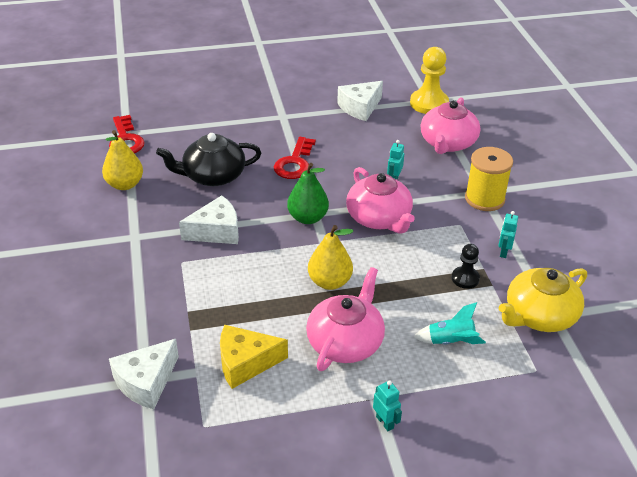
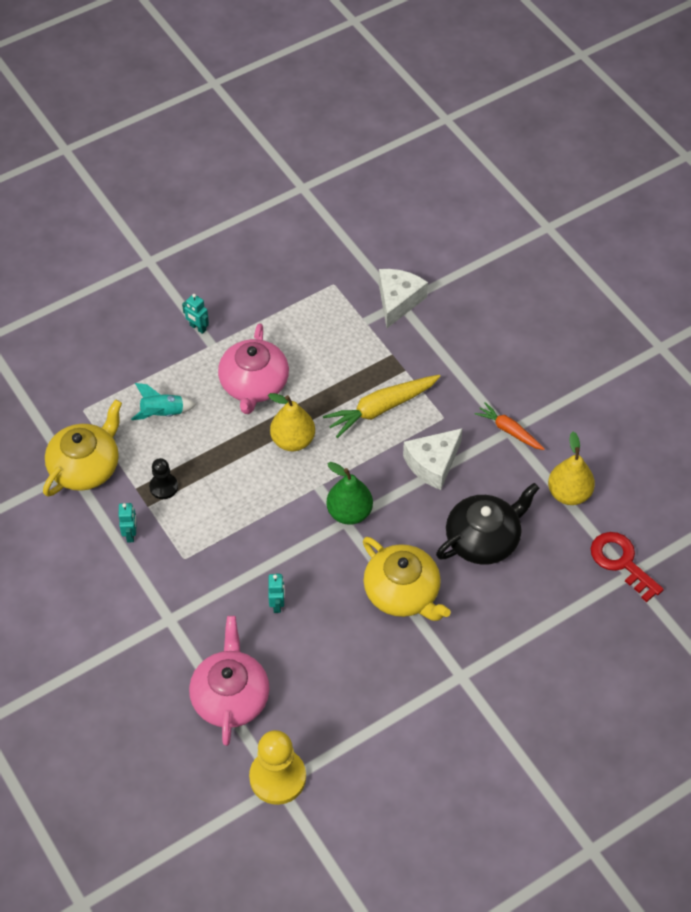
camera: 160 degrees right, 15 degrees up
(133, 236) = (509, 431): none -> orange carrot
(232, 284) = (381, 408): none -> yellow carrot
(245, 363) = (329, 340): yellow cheese -> none
(295, 163) = (403, 592): red key -> yellow teapot
(360, 108) = (368, 732): white cheese -> none
(379, 218) = (273, 538): pink teapot -> none
(484, 199) = (164, 608): yellow spool -> none

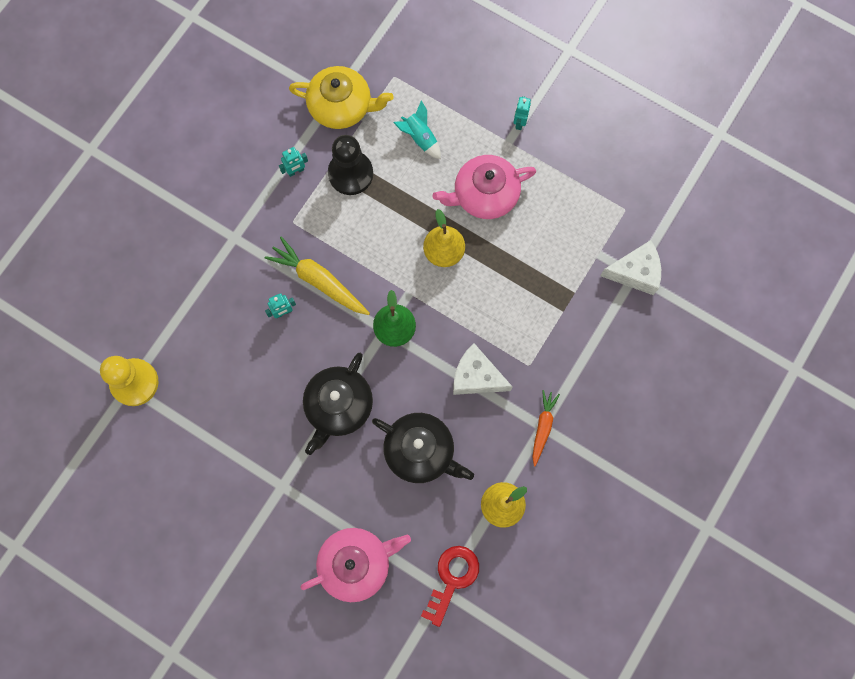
camera: 65 degrees right, 20 degrees up
(163, 487) = (350, 174): black pawn -> black pawn, size x1.78
(230, 696) = (187, 315): pink teapot -> pink teapot (356, 563)
(381, 408) = (512, 309): yellow carrot -> yellow carrot (319, 281)
(403, 592) = (338, 406): yellow teapot -> black teapot

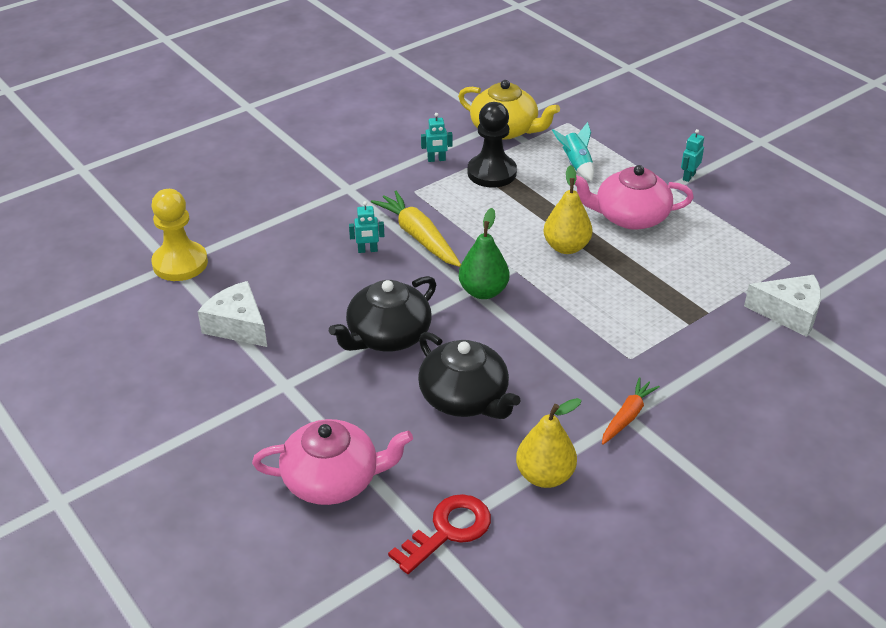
camera: 20 degrees right, 35 degrees down
(476, 377) = (561, 352): white cheese -> white cheese (238, 326)

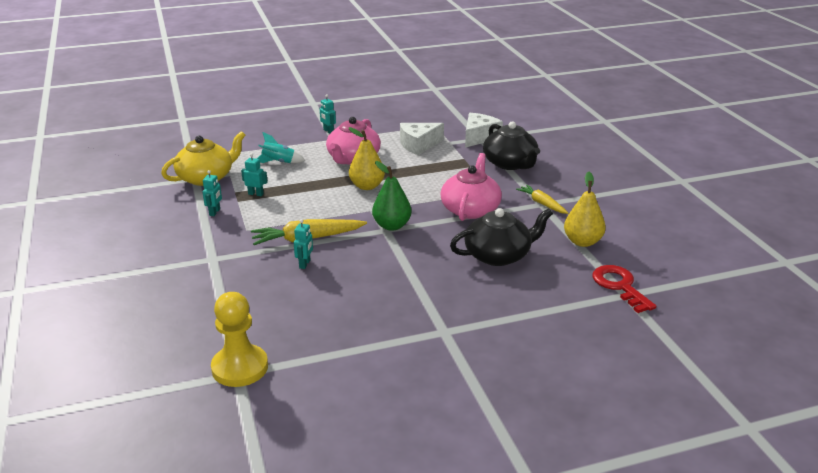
camera: 70 degrees left, 10 degrees down
(238, 326) = (355, 345): white cheese -> white cheese (419, 145)
(333, 479) = (557, 325): pink teapot -> pink teapot (470, 209)
(387, 335) = (414, 274): black teapot -> black teapot (510, 163)
(492, 173) = (256, 194): black pawn -> turquoise robot
(627, 416) = (542, 204): orange carrot -> yellow carrot

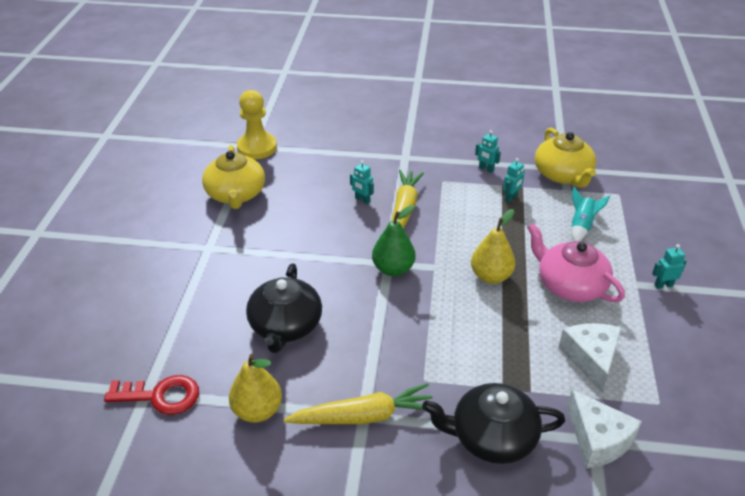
camera: 115 degrees right, 10 degrees up
(346, 347) = (236, 194): none -> yellow teapot
(470, 209) = (390, 342): pink teapot -> none
(542, 204) = (363, 416): yellow carrot -> yellow carrot, size x1.61

